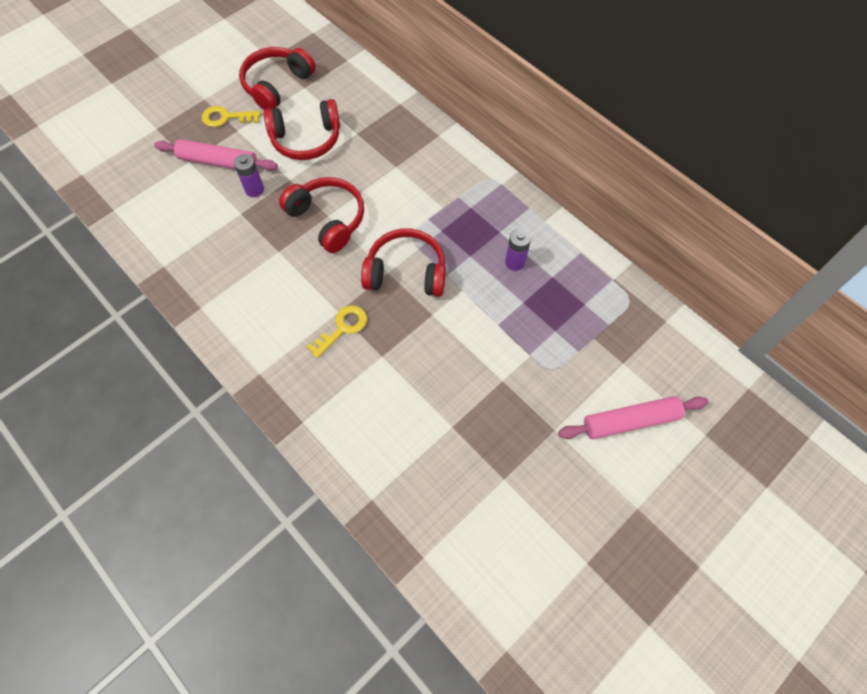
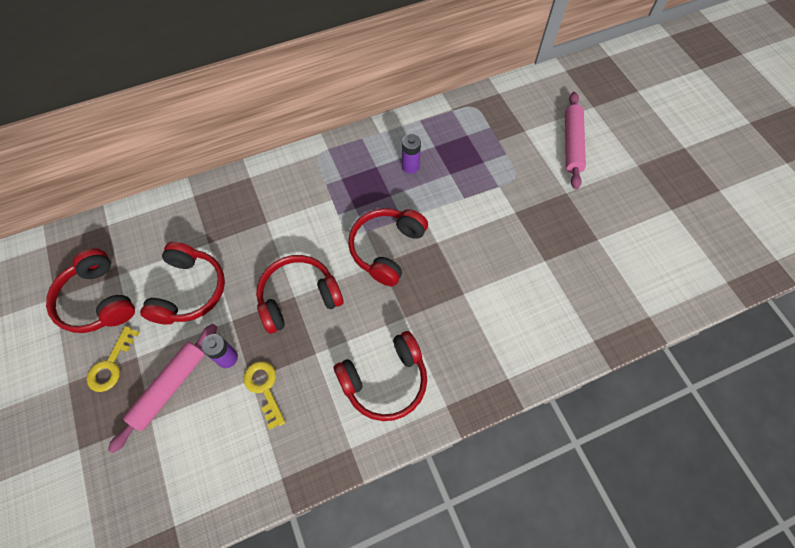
camera: 70 degrees left, 0 degrees up
(269, 314) = (385, 380): none -> red headphones
(342, 328) = (424, 318): yellow key -> yellow key (264, 388)

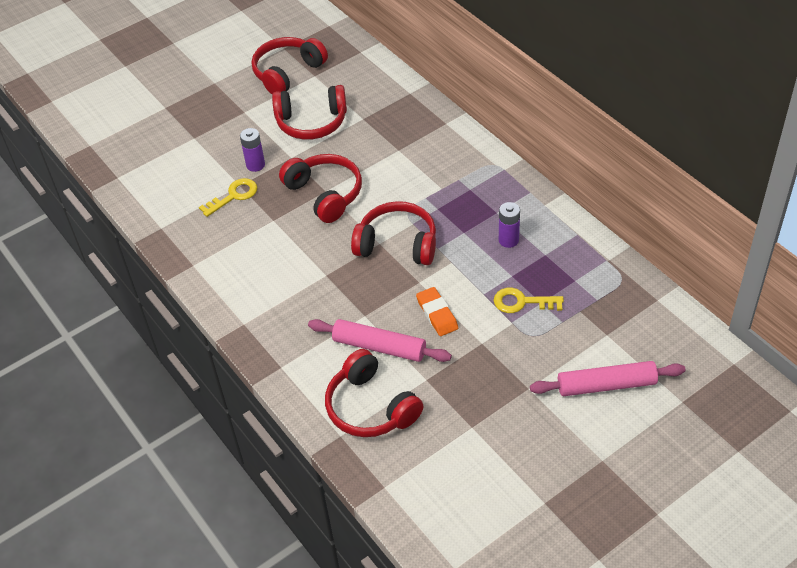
camera: 80 degrees right, 15 degrees down
(111, 364) = (234, 100): yellow key -> yellow key (522, 302)
(169, 387) = (222, 139): pink rolling pin -> pink rolling pin (379, 346)
(385, 380) = (258, 274): red headphones -> red headphones (371, 407)
(477, 236) = (437, 314): none -> orange eraser

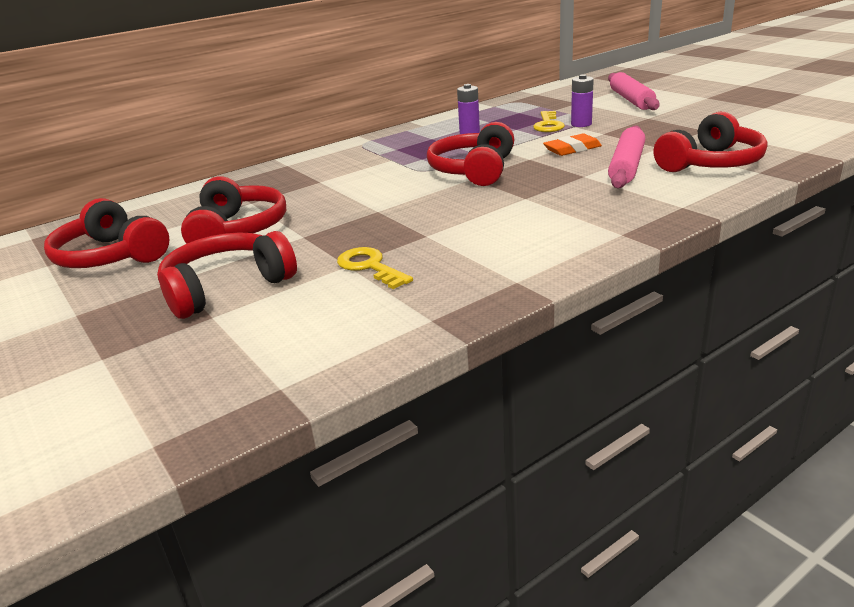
camera: 90 degrees left, 20 degrees down
(255, 165) = (308, 258): purple battery -> purple battery (581, 124)
(325, 194) = (383, 210): red headphones -> red headphones (226, 288)

